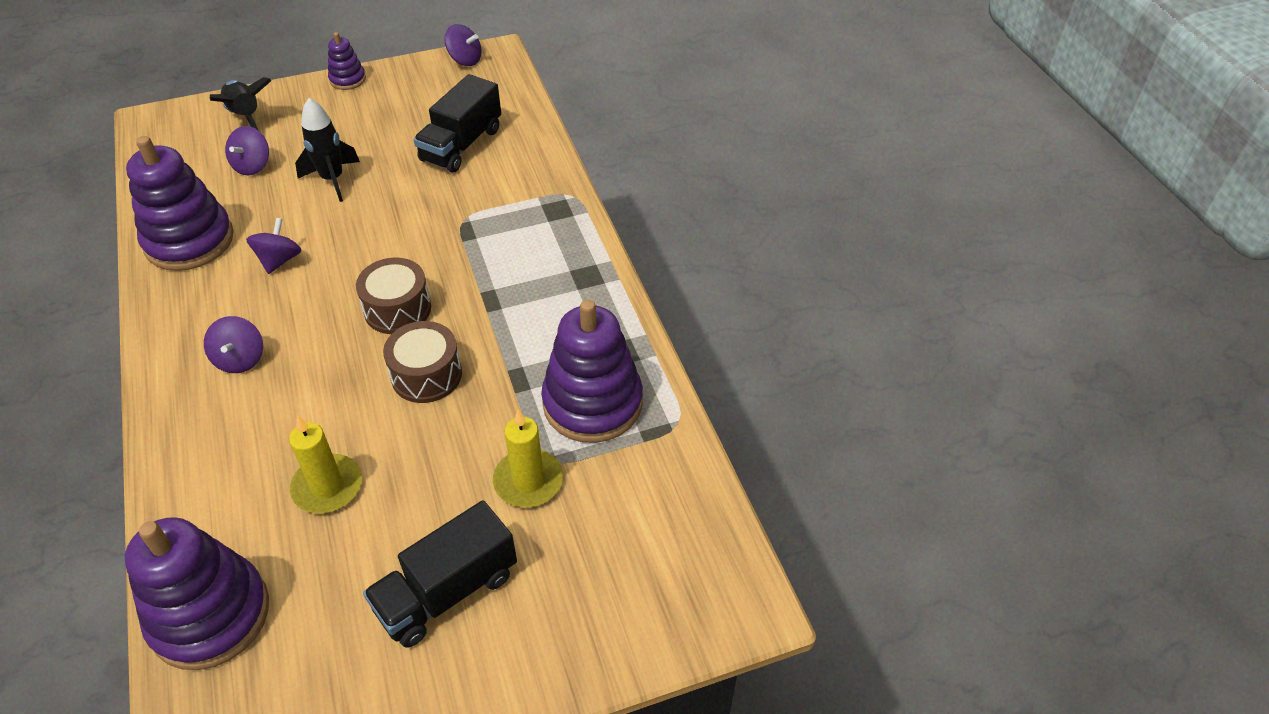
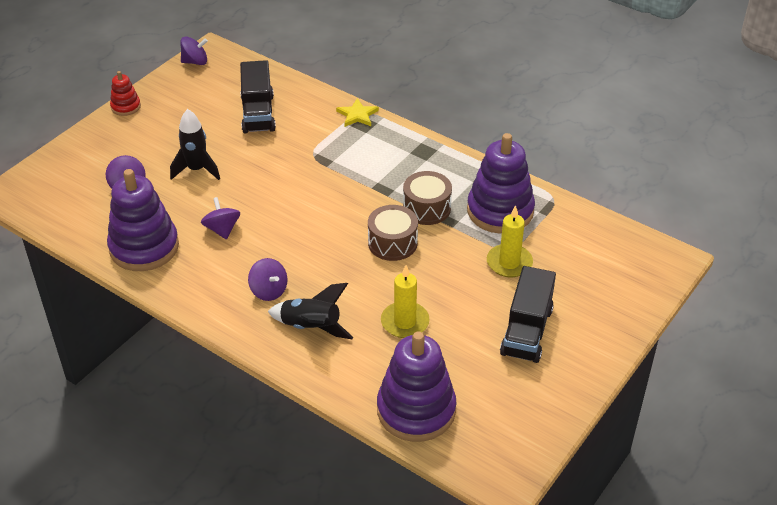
camera: 35 degrees left, 5 degrees down
(246, 117) = (82, 160): black rocket -> black rocket (311, 327)
(347, 79) = (126, 107): purple stacking toy -> red stacking toy
(397, 309) = (333, 219): brown drum -> brown drum (426, 208)
(561, 195) = (357, 115): none -> yellow star

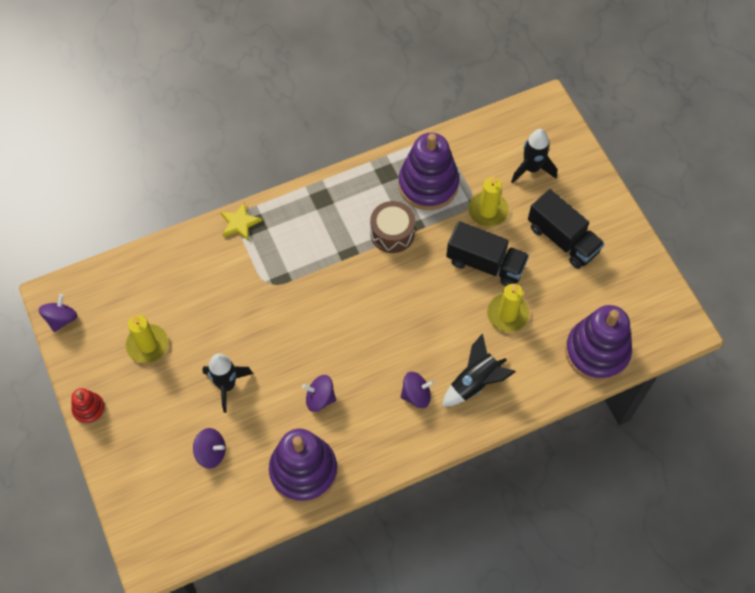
camera: 60 degrees left, 20 degrees up
(204, 112) = (147, 345): none -> yellow candle
(258, 113) = (181, 300): black truck -> black truck (485, 263)
(392, 243) = (417, 278): brown drum -> none
(587, 276) = (531, 169): none -> black rocket

